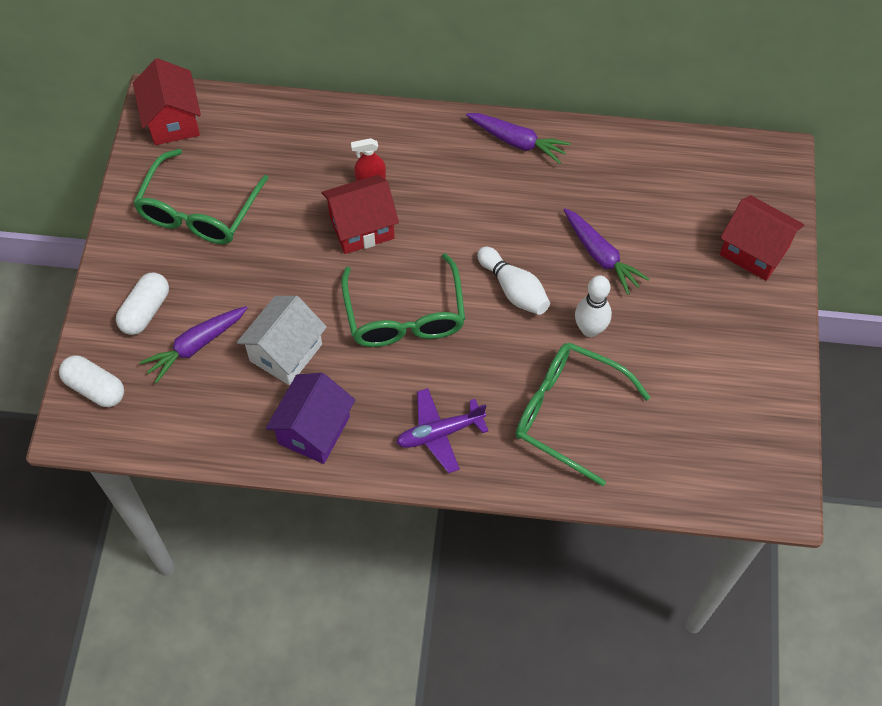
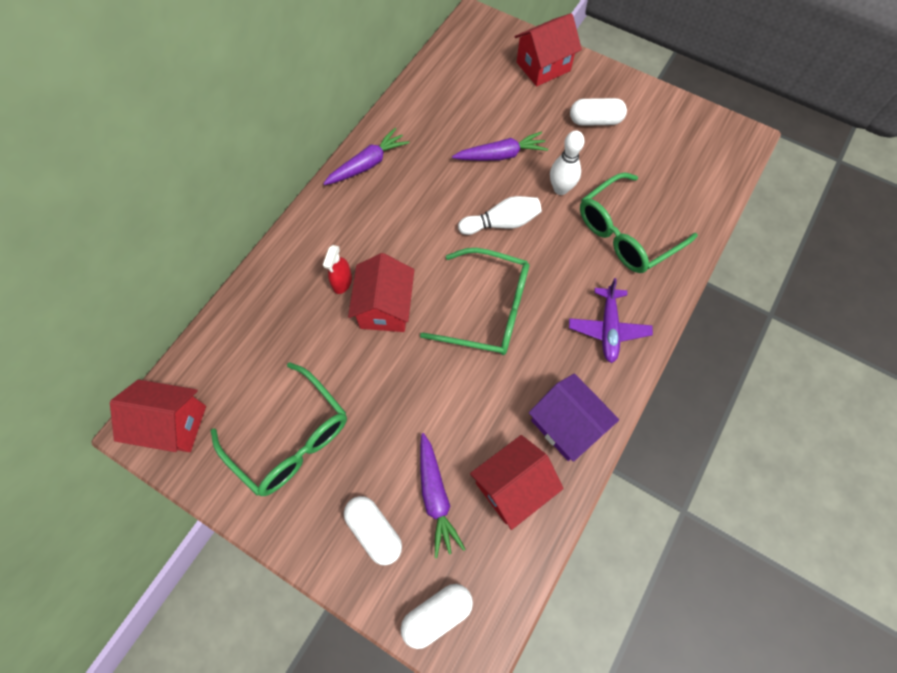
camera: 65 degrees left, 5 degrees up
(232, 405) = (512, 486): none -> red house
(286, 352) = (479, 419): white house -> none
(707, 331) = (595, 120): none -> white capsule

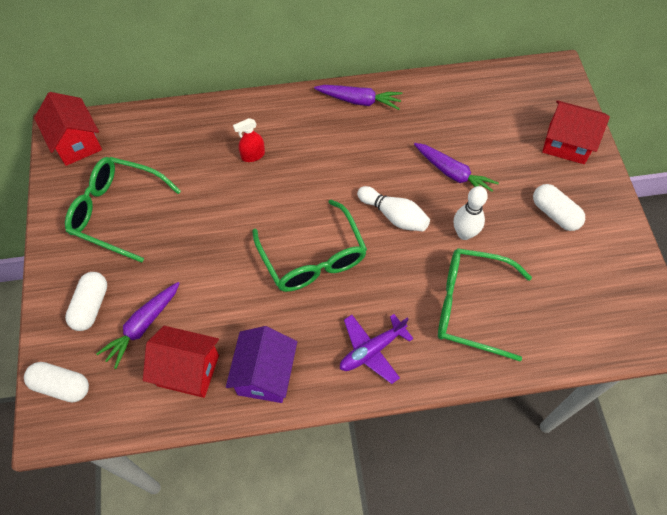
camera: 50 degrees right, 5 degrees down
(291, 439) = (116, 211): green glasses -> green glasses turned 105 degrees clockwise
(385, 308) = (256, 194): red house -> none

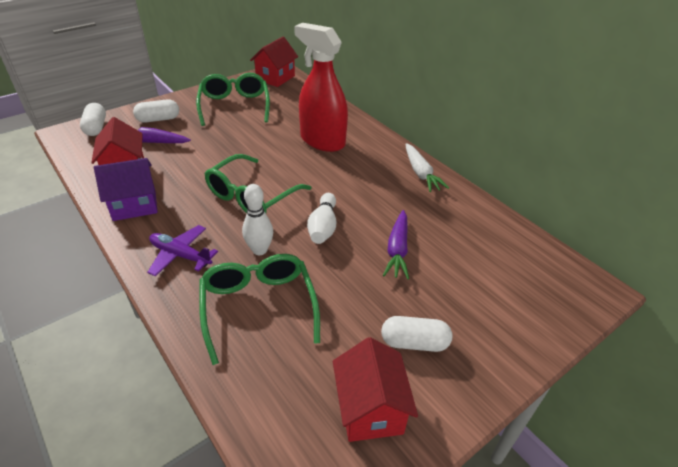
camera: 60 degrees right, 20 degrees down
(252, 155) = (322, 141): red spray bottle -> red spray bottle, size x2.50
(359, 100) = (421, 173): purple carrot -> white carrot
(464, 233) = (337, 278): white bowling pin -> white bowling pin (259, 250)
(555, 214) = (414, 343): white capsule -> white capsule turned 75 degrees clockwise
(566, 144) = (513, 326): red house -> red house (370, 409)

